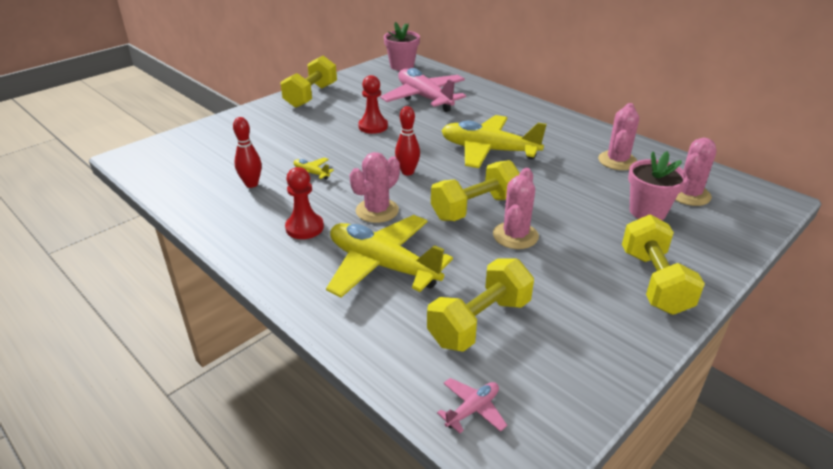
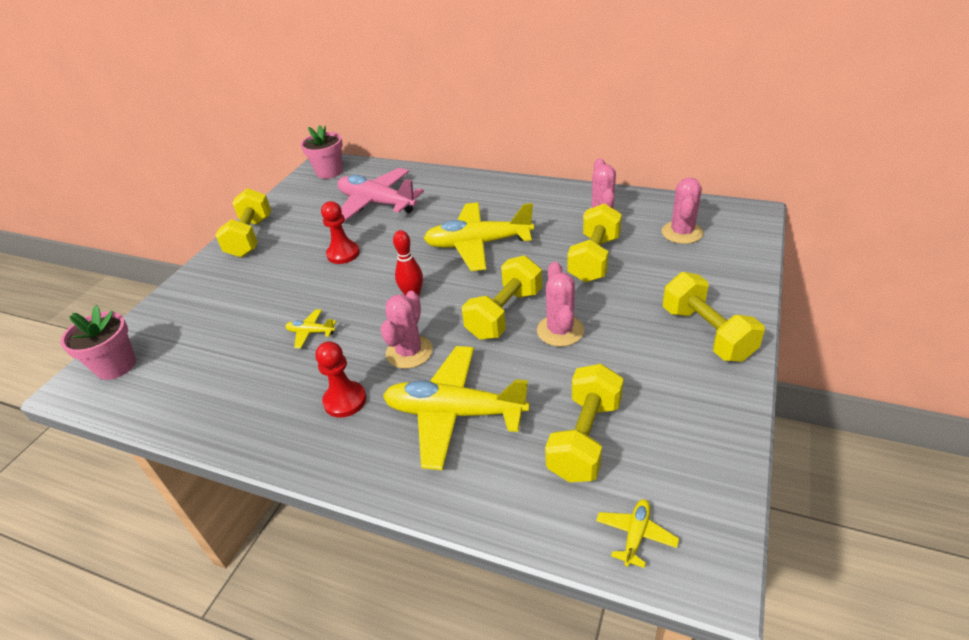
camera: 20 degrees left, 5 degrees up
(251, 184) = (251, 369): red bowling pin -> none
(472, 409) = (635, 535): pink plane -> yellow plane
(586, 191) = (594, 259): none -> yellow dumbbell
(647, 211) = (659, 262): pink flower pot -> pink flower pot (116, 366)

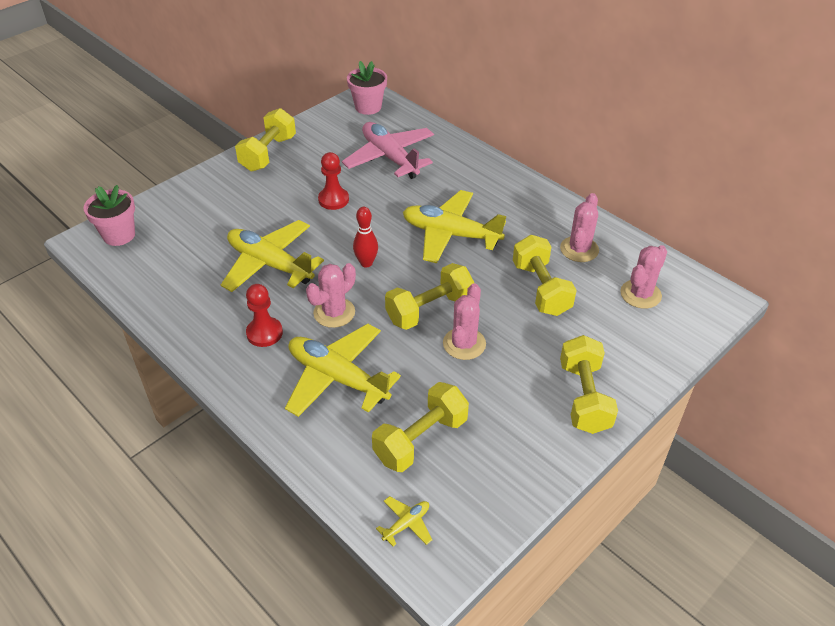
camera: 20 degrees right, 5 degrees up
(311, 332) = (270, 264): yellow plane -> yellow plane, size x2.36
(594, 259) = (541, 289): yellow dumbbell -> yellow dumbbell turned 60 degrees counterclockwise

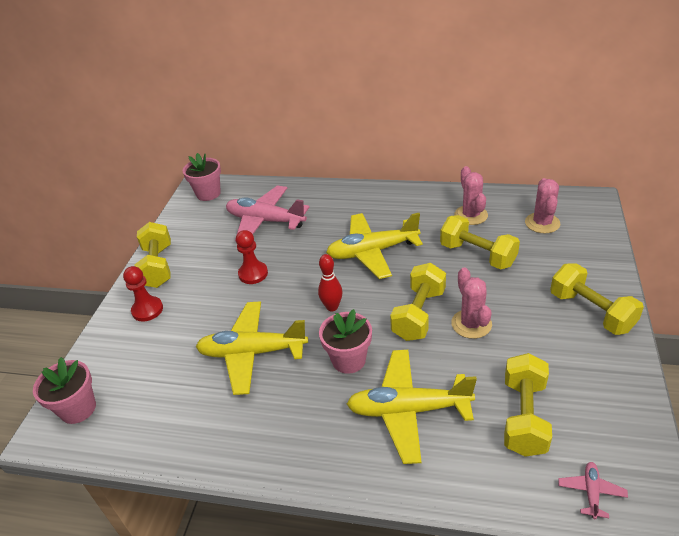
camera: 30 degrees left, 5 degrees down
(264, 333) = (308, 412): red pawn -> red pawn (147, 310)
(334, 313) = (348, 360): pink cactus -> pink flower pot
(406, 524) = (591, 492): yellow plane -> pink plane

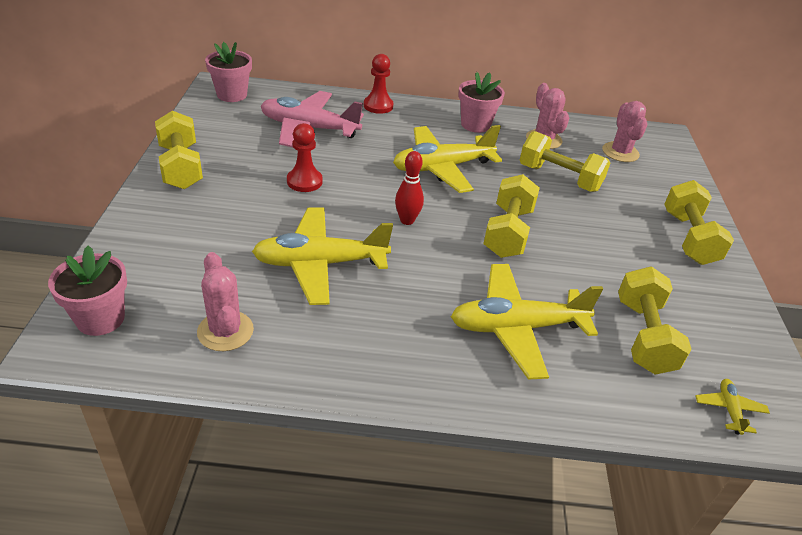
camera: 15 degrees left, 0 degrees up
(147, 310) = (176, 213): red pawn -> red pawn (378, 106)
(348, 360) = (437, 275): pink flower pot -> pink flower pot (475, 125)
(471, 324) = (567, 244): pink cactus -> pink cactus (225, 331)
(591, 312) = (689, 238): yellow dumbbell -> yellow dumbbell turned 45 degrees clockwise
(591, 492) = (729, 410): pink plane -> yellow plane

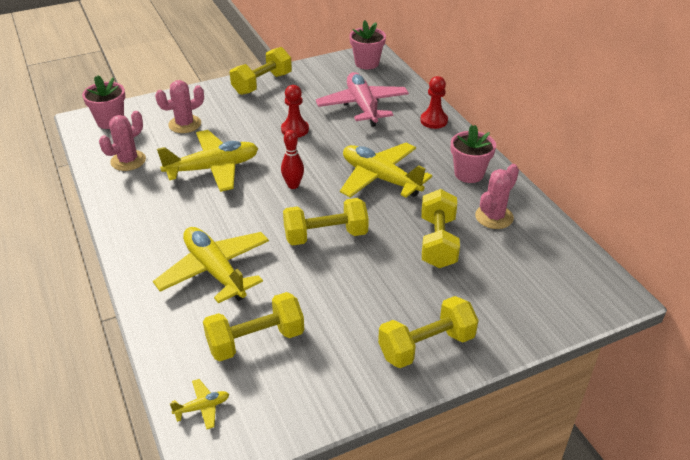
camera: 65 degrees right, 0 degrees up
(320, 264) = (213, 168): yellow plane -> yellow plane turned 105 degrees clockwise
(620, 152) = (533, 269): pink cactus -> pink cactus (185, 124)

